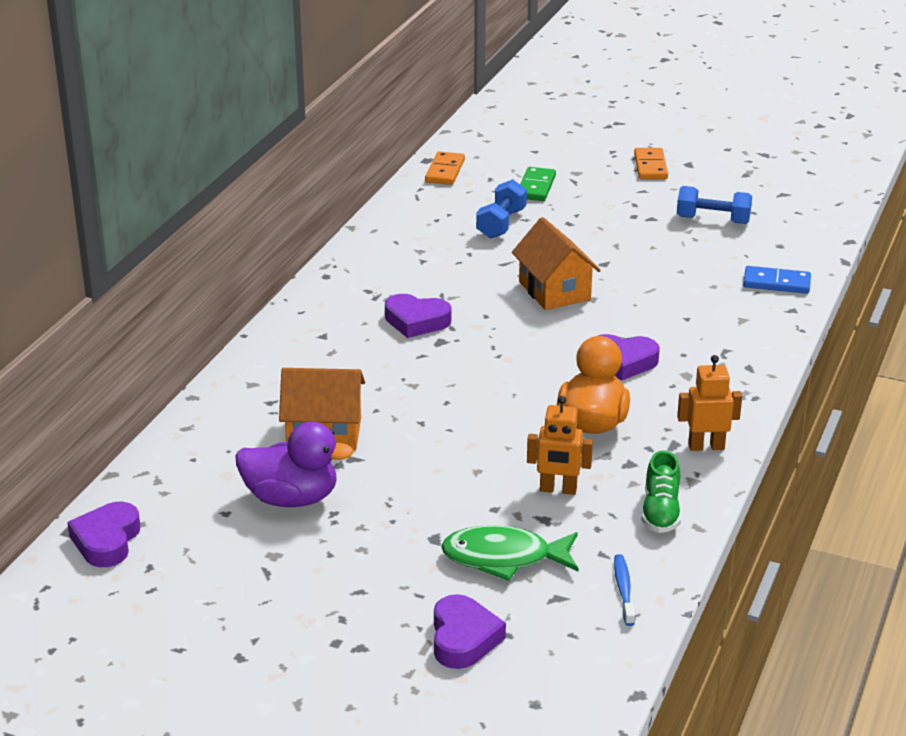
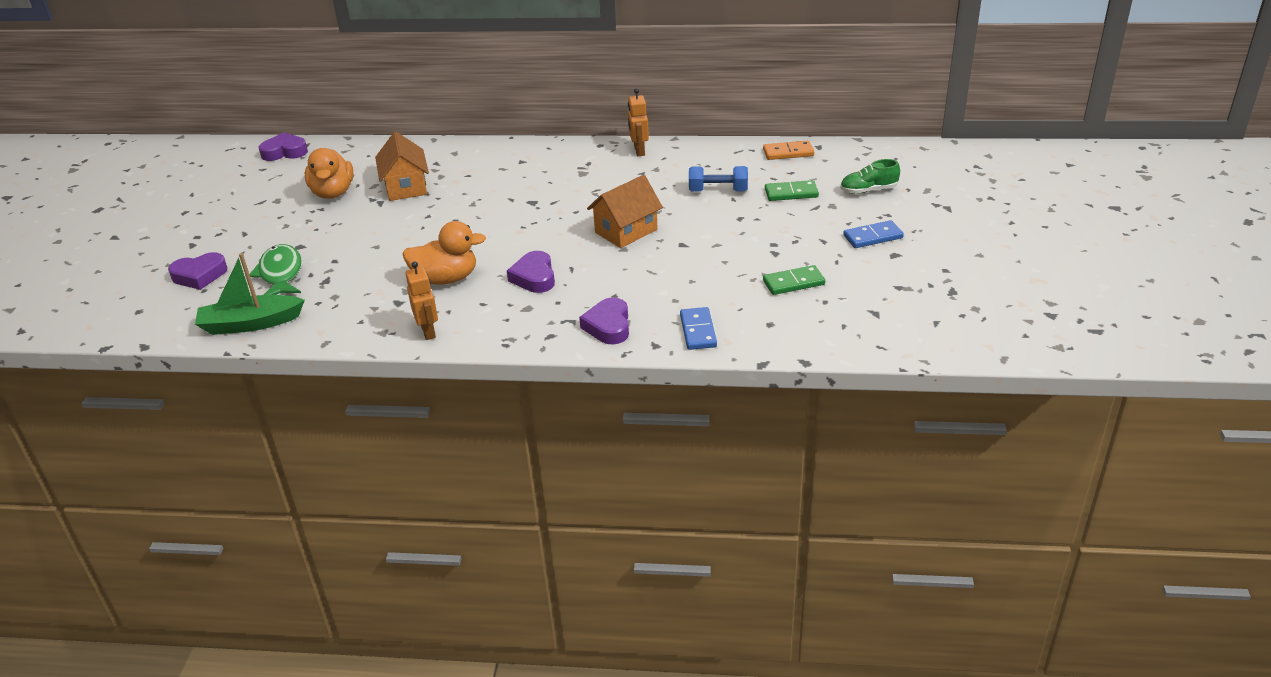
camera: 75 degrees right, 5 degrees up
(291, 498) = (333, 193): purple duck -> orange duck
(416, 321) = (555, 188): purple heart -> purple heart (608, 326)
(558, 489) = (360, 279): orange robot -> orange robot (639, 151)
(623, 589) = (250, 324): blue toothbrush -> green boat
(650, 166) = (873, 237): orange domino -> blue domino
(660, 512) = (340, 324): green shoe -> green shoe (868, 190)
(713, 220) = (793, 282): blue dumbbell -> green domino

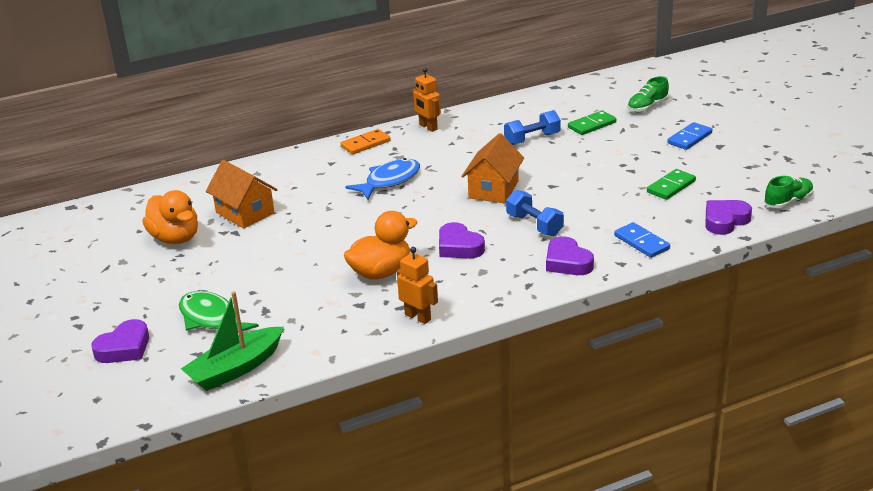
camera: 30 degrees left, 5 degrees down
(285, 152) = (74, 219): purple heart -> purple heart (725, 221)
(548, 194) = (389, 181): none -> blue fish
(621, 279) = (534, 225): none -> blue dumbbell
(788, 152) = (553, 97): orange domino -> orange domino (365, 144)
(894, 339) = (788, 202): none -> green shoe

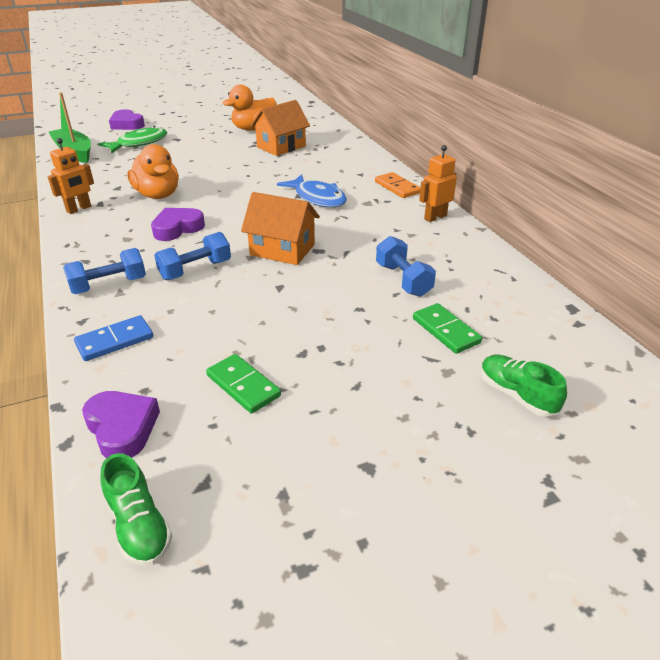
camera: 90 degrees right, 5 degrees up
(567, 262) = (109, 285): purple heart -> blue dumbbell
(689, 138) = (399, 431): blue domino -> none

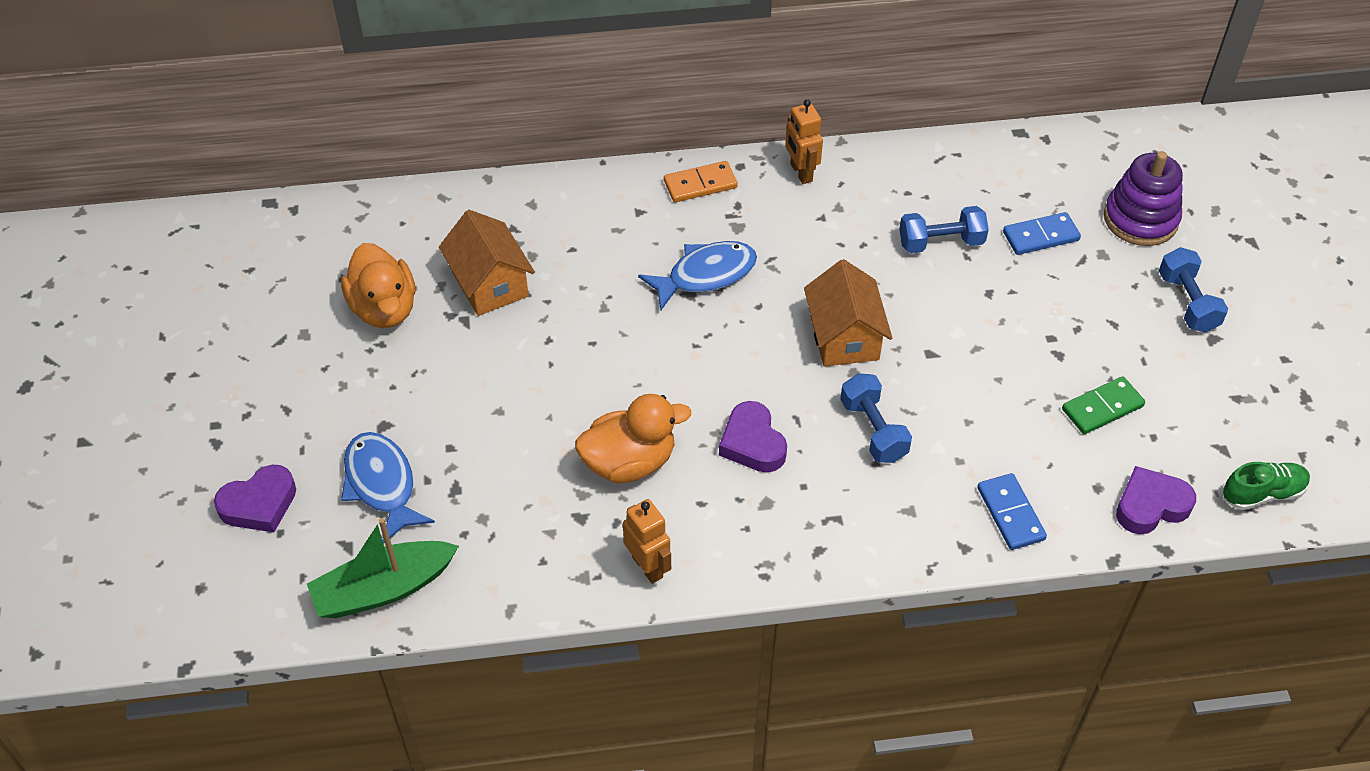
camera: 75 degrees left, 15 degrees up
(109, 285) = (890, 522): blue dumbbell -> blue dumbbell (1187, 302)
(139, 143) = (382, 485): green fish -> blue fish
(282, 249) = (844, 337): orange house -> orange house turned 45 degrees counterclockwise
(446, 330) = (1040, 236): green domino -> blue domino
(516, 395) = (1140, 219): green shoe -> purple stacking toy

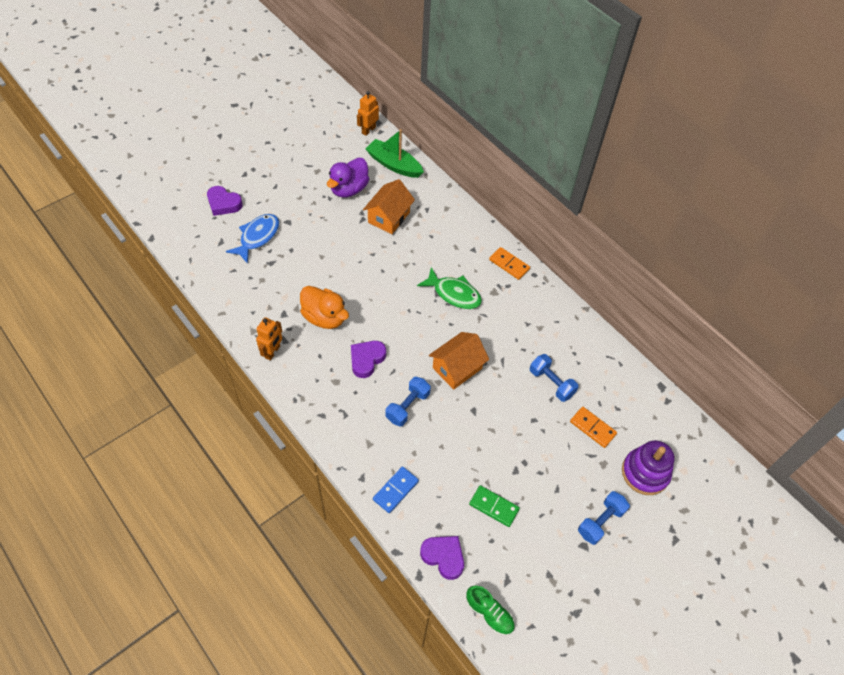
camera: 55 degrees right, 5 degrees up
(383, 589) = (207, 265): green boat -> green boat (394, 164)
(384, 308) = (349, 189): orange duck -> purple duck
(705, 275) = (454, 294): blue fish -> green fish
(801, 173) = (550, 301): orange robot -> orange robot (368, 130)
(1040, 236) = (592, 428): blue domino -> orange domino

